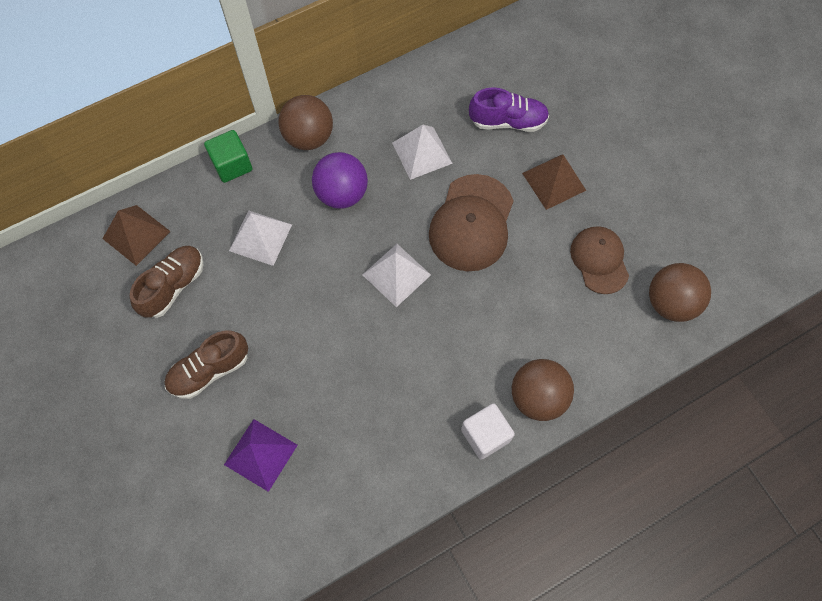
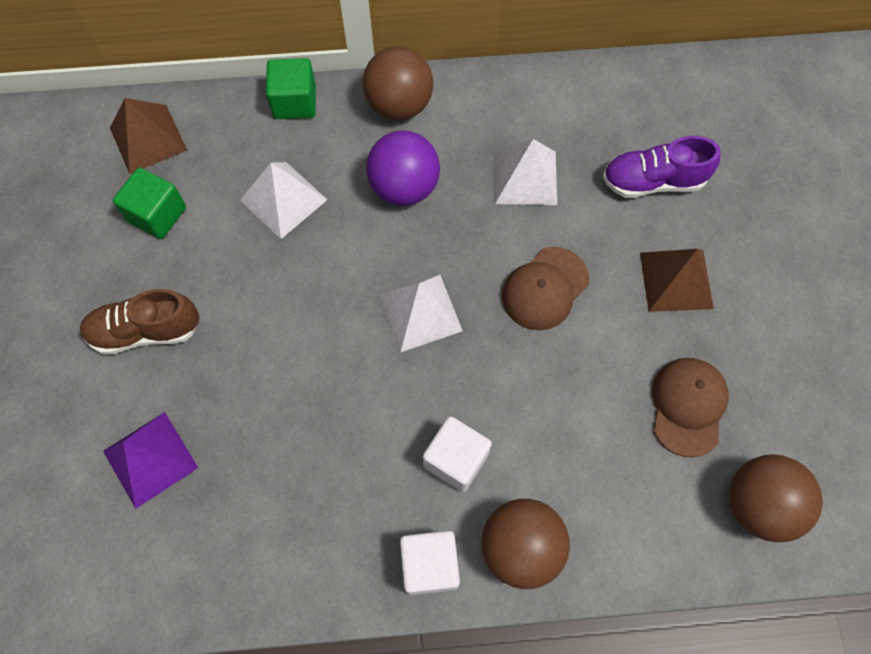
camera: 25 degrees right, 0 degrees up
(173, 286) = (157, 214): brown shoe -> green cube
(468, 360) = (456, 459): none -> white cube
(471, 223) = (545, 289): brown cap -> brown cap, size x0.66
(508, 121) = (653, 181): purple shoe -> purple shoe turned 150 degrees clockwise

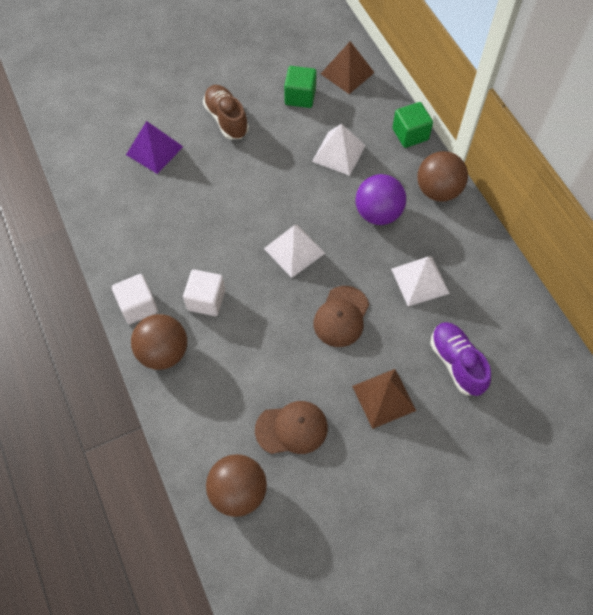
camera: 70 degrees right, 5 degrees down
(545, 289) = (341, 316): brown cap -> brown cap turned 90 degrees counterclockwise

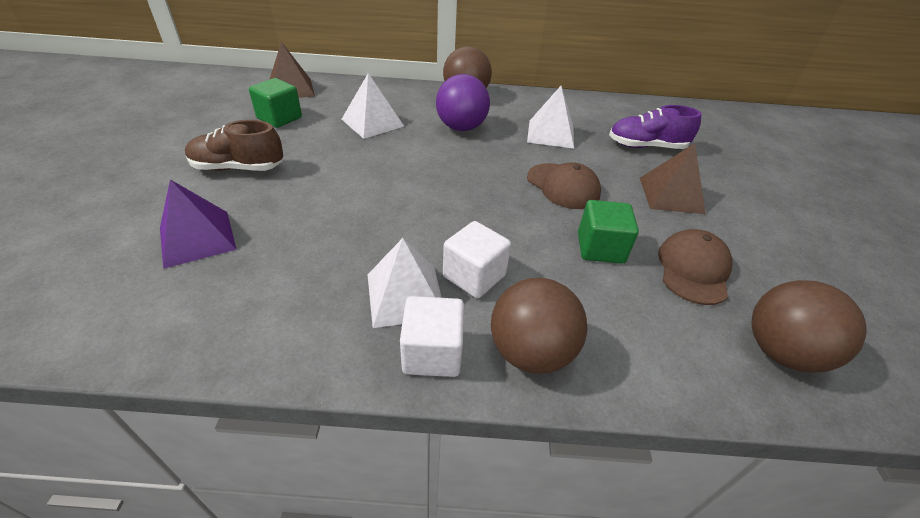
camera: 65 degrees left, 20 degrees down
(294, 250) = (460, 186): white pyramid -> white pyramid (405, 295)
(410, 134) = (395, 87): green cube -> green cube (600, 248)

